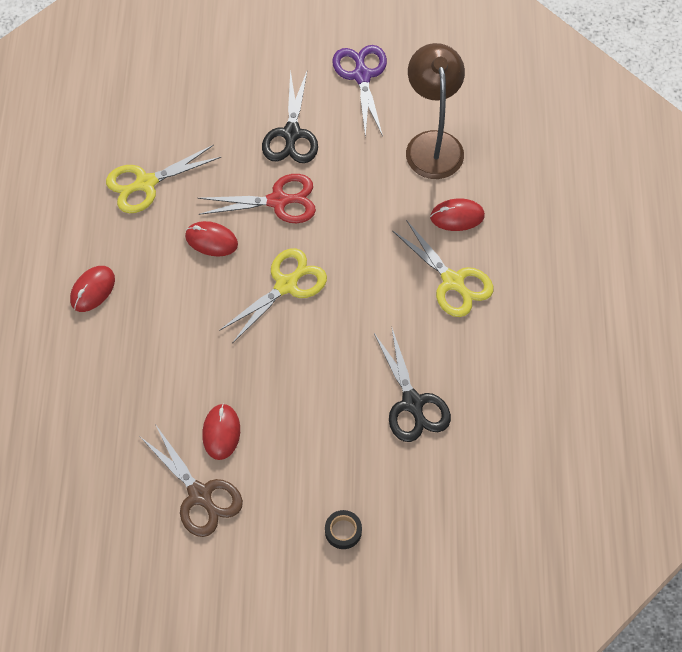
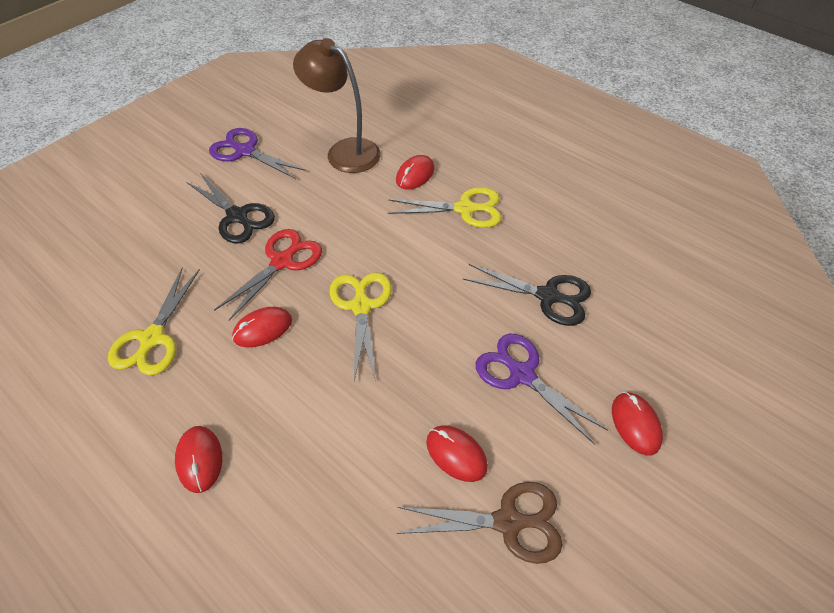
camera: 50 degrees left, 10 degrees down
(321, 432) = (522, 374): none -> purple scissors
(343, 531) = (635, 424): black tape -> red mouse

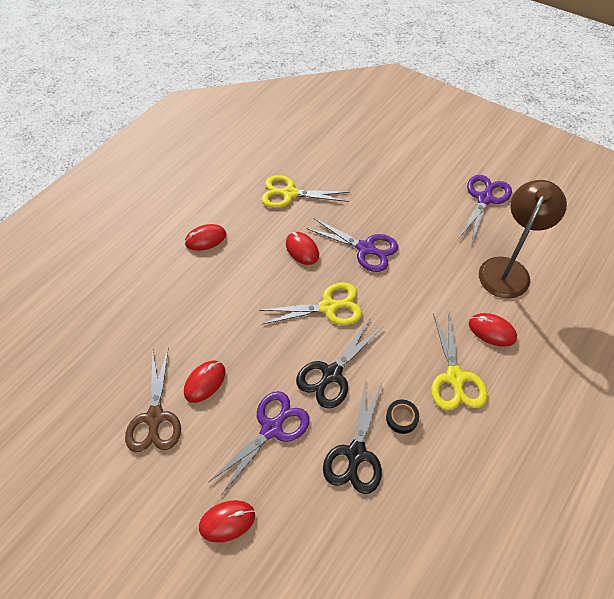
camera: 90 degrees right, 5 degrees up
(237, 216) = (407, 211): black scissors -> black scissors (332, 374)
(282, 262) = (365, 248): red scissors -> purple scissors
(508, 255) = (402, 418): none -> black tape

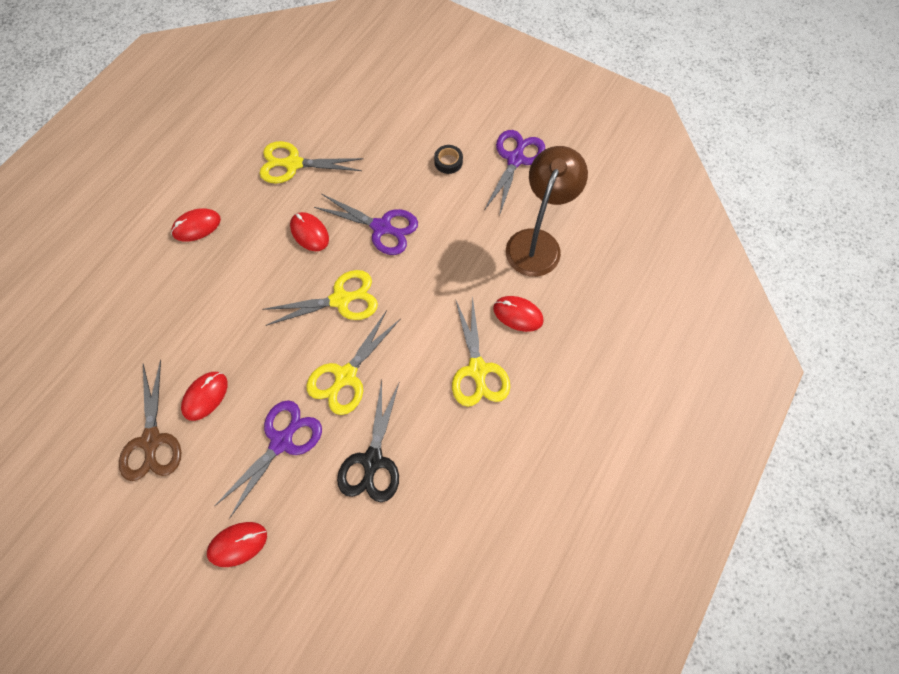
camera: 10 degrees left, 10 degrees up
(332, 374) = (346, 376): black scissors -> yellow scissors
(402, 418) = (421, 418): black tape -> black tape (448, 162)

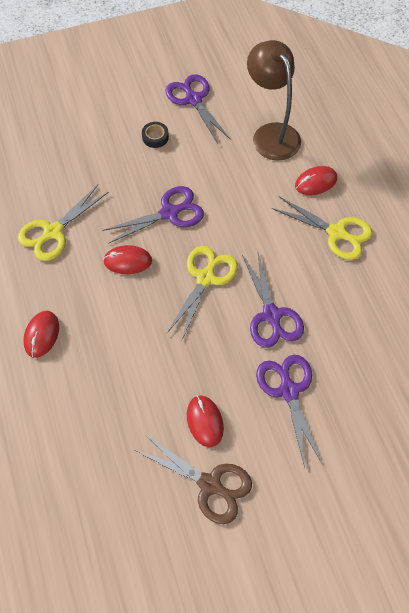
camera: 50 degrees left, 5 degrees down
(238, 544) = (346, 472): red mouse -> none
(346, 376) = (271, 315): yellow scissors -> purple scissors
(372, 460) = (351, 341): black scissors -> none

